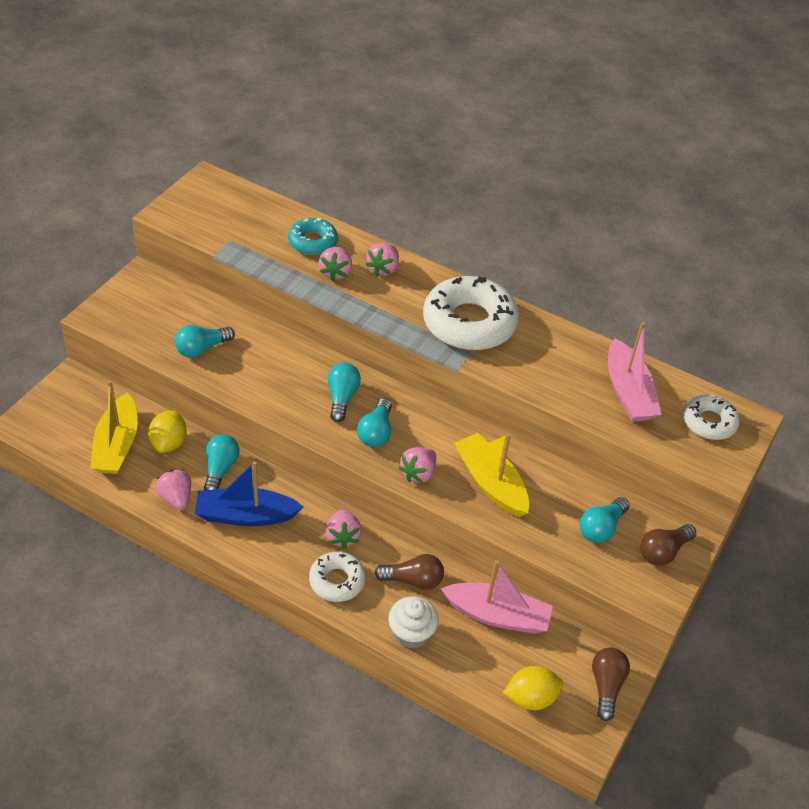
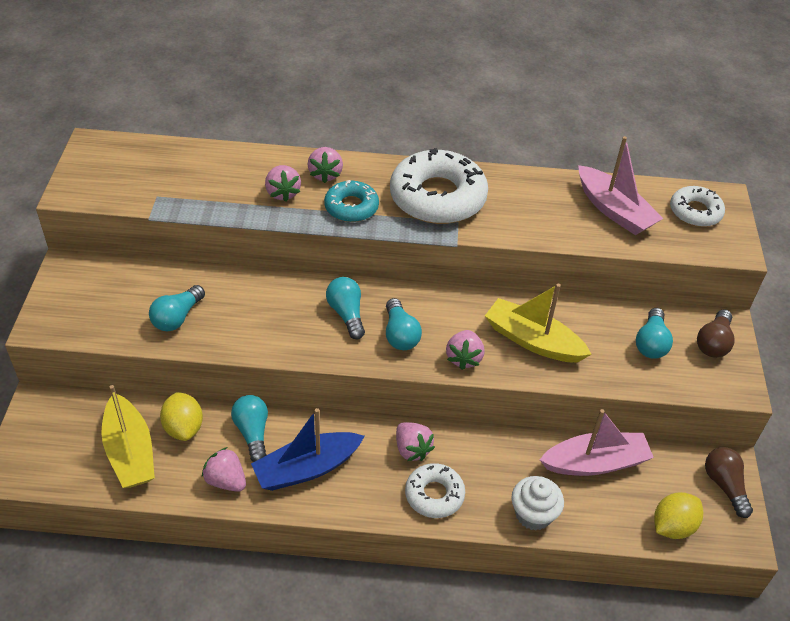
camera: 25 degrees left, 0 degrees up
(313, 242) = (240, 171): turquoise donut -> turquoise donut (351, 207)
(413, 580) = (502, 463): brown light bulb -> none

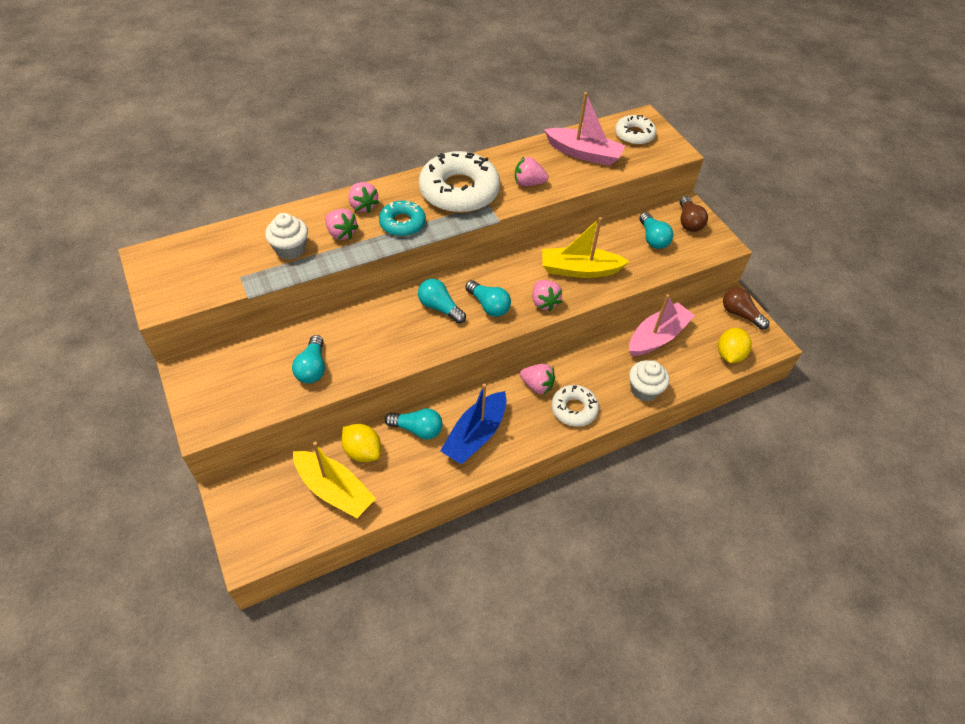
camera: 30 degrees left, 5 degrees up
(222, 189) = (290, 249): none -> white cupcake
(226, 480) = (424, 473): pink strawberry -> pink strawberry (528, 183)
(252, 433) = (417, 429): turquoise light bulb -> turquoise light bulb turned 150 degrees clockwise

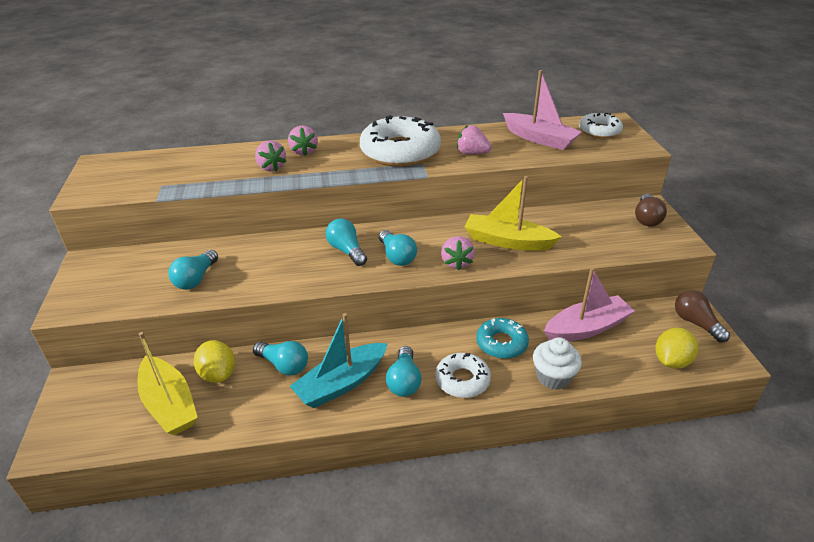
camera: 20 degrees right, 15 degrees down
(290, 249) = (219, 172): white cupcake -> none
(402, 223) = (332, 167): turquoise donut -> turquoise donut (501, 343)
(475, 435) = (341, 383): blue boat -> turquoise boat
(537, 385) = (430, 349): pink strawberry -> none
(652, 238) = (600, 227): turquoise light bulb -> turquoise light bulb (404, 381)

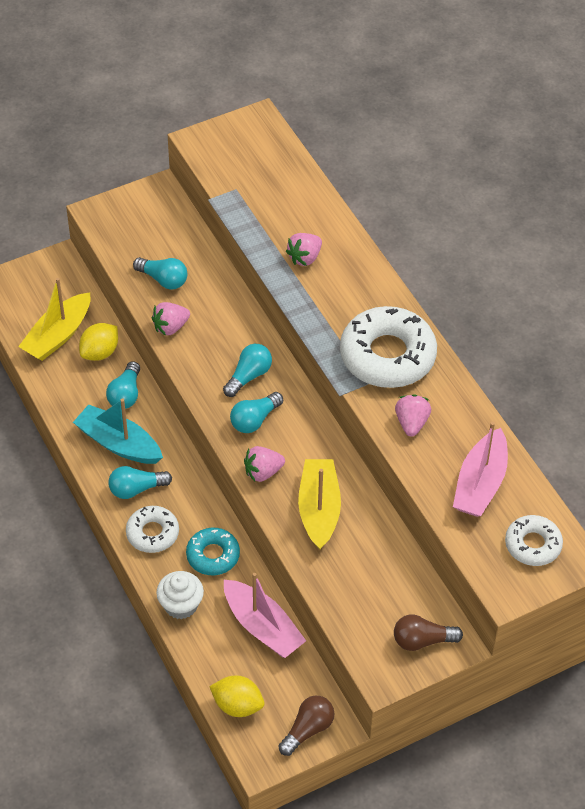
camera: 70 degrees right, 15 degrees up
(196, 279) = (163, 280): turquoise light bulb -> turquoise light bulb turned 150 degrees counterclockwise
(304, 152) = (350, 271): pink strawberry -> pink strawberry (170, 327)

